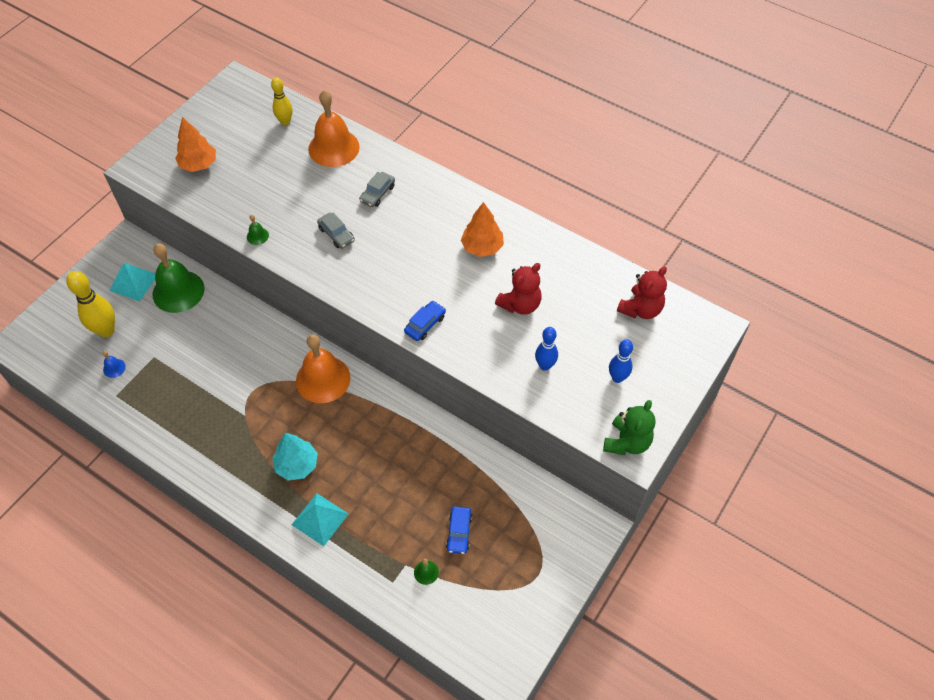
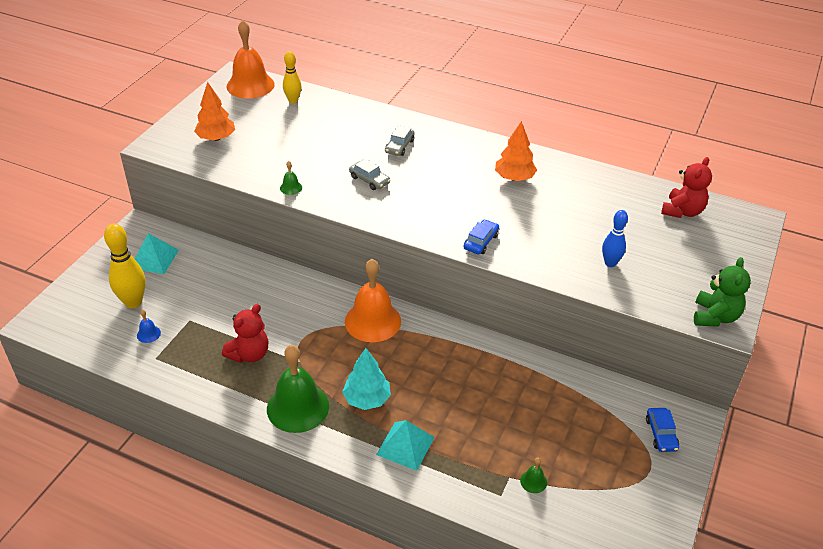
camera: 10 degrees left, 15 degrees down
(178, 291) = (203, 262): green bell -> green bell (298, 407)
(333, 148) = (346, 116): orange bell -> orange bell (250, 85)
(459, 532) = (555, 440): blue car -> blue car (661, 434)
(520, 304) = (567, 218): red teddy bear -> red teddy bear (249, 354)
(617, 378) = (683, 266): blue bowling pin -> none

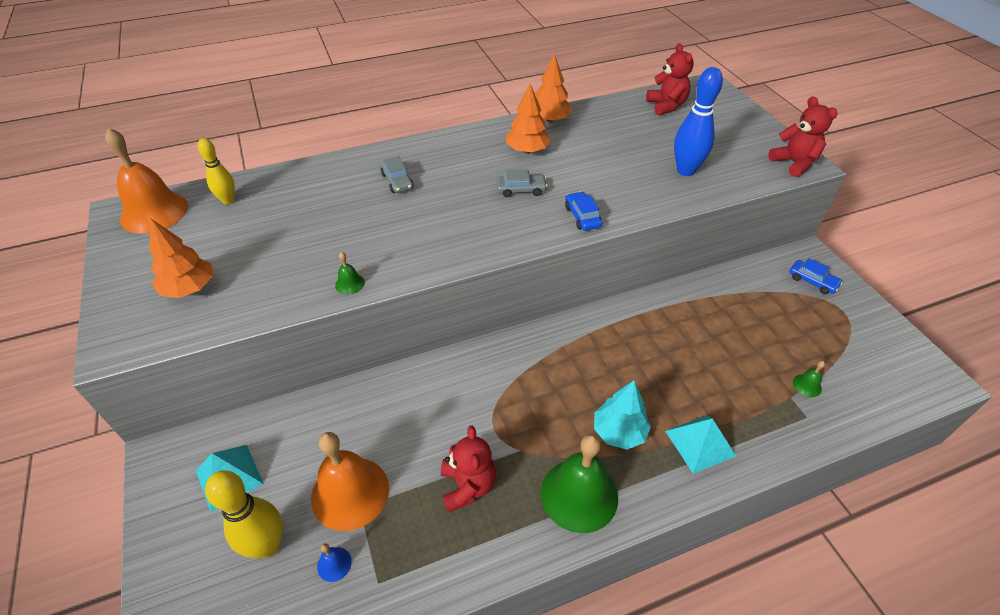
camera: 45 degrees left, 5 degrees up
(369, 180) = (415, 227): grey car -> grey car (521, 190)
(372, 321) = (528, 360): orange bell -> orange bell (350, 493)
(566, 167) = (550, 120): none -> orange tree
(610, 263) = (685, 170): blue bowling pin -> blue bowling pin, size x1.60
(715, 316) = (794, 163): green teddy bear -> red teddy bear

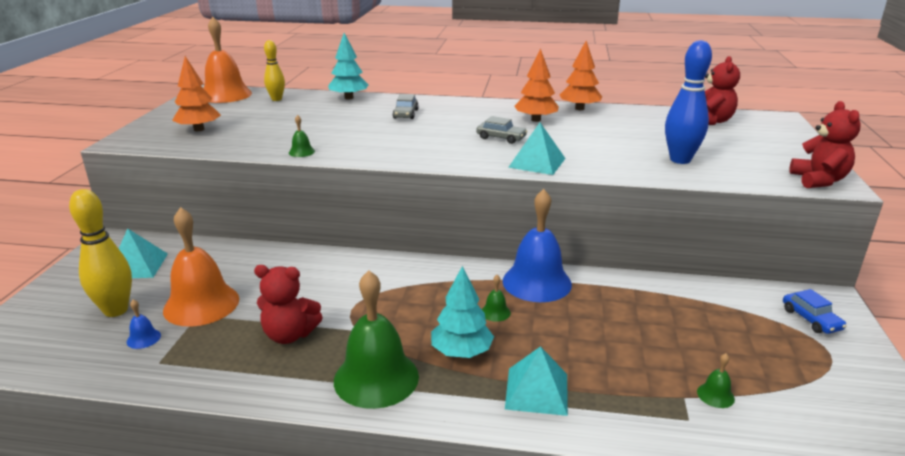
camera: 30 degrees right, 20 degrees down
(310, 172) = (349, 98): none -> turquoise tree
(467, 486) = (289, 335): red teddy bear -> red teddy bear turned 75 degrees clockwise
(582, 216) = (537, 162): blue car -> turquoise pyramid
(609, 375) = (495, 312): none -> green bell
(614, 326) = (537, 282): none -> blue bell

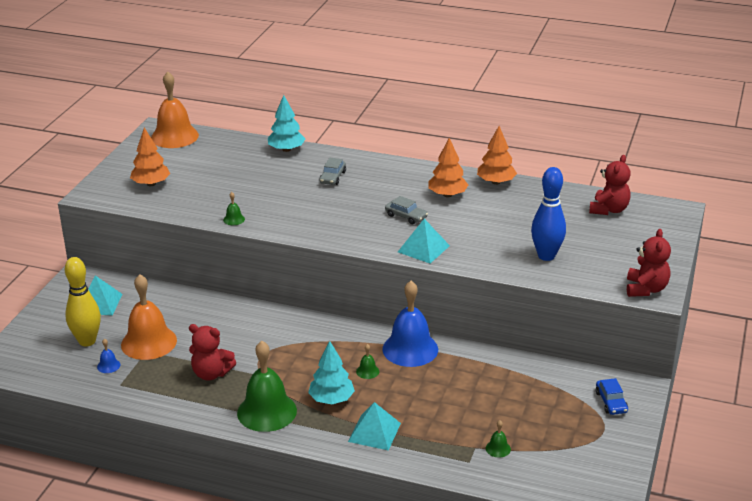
camera: 10 degrees right, 5 degrees up
(276, 99) = (220, 146): yellow bowling pin -> none

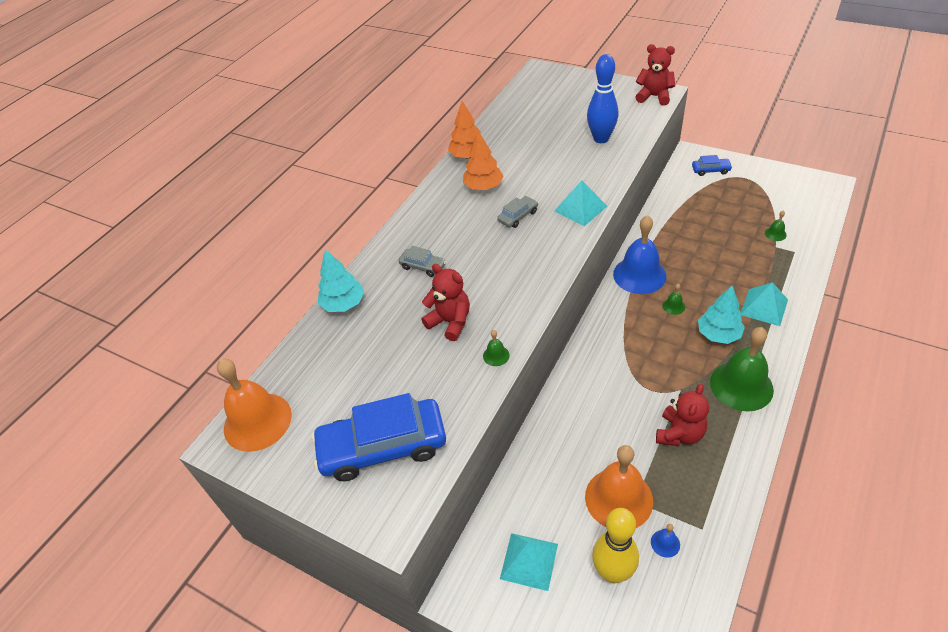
camera: 75 degrees left, 15 degrees up
(151, 184) = (383, 446): orange tree -> blue car
(609, 210) = (532, 101): red teddy bear -> red teddy bear (450, 322)

